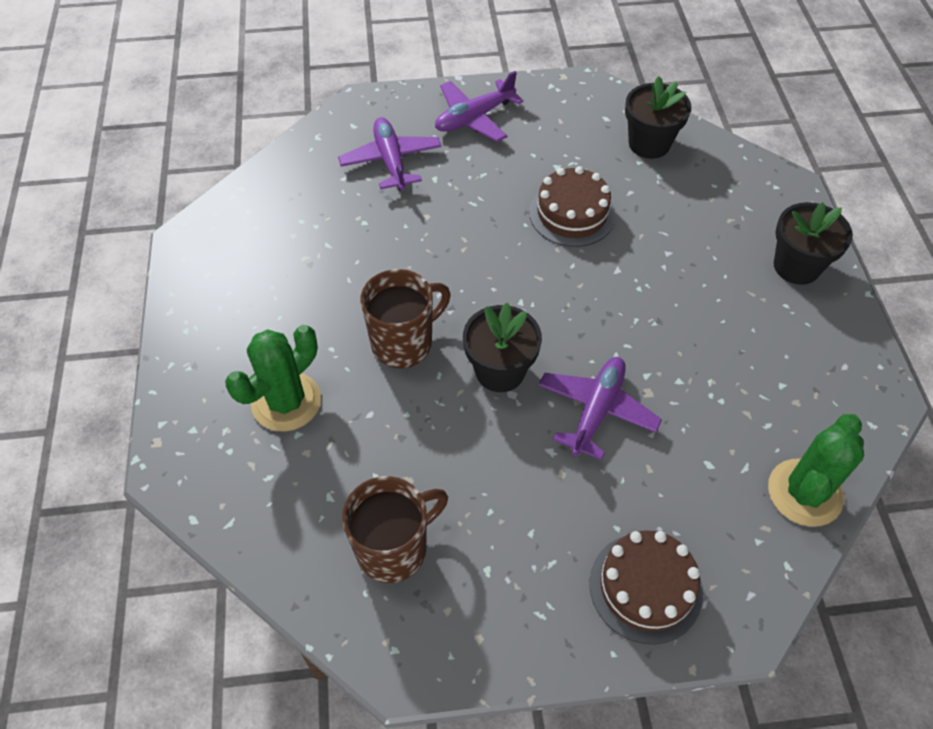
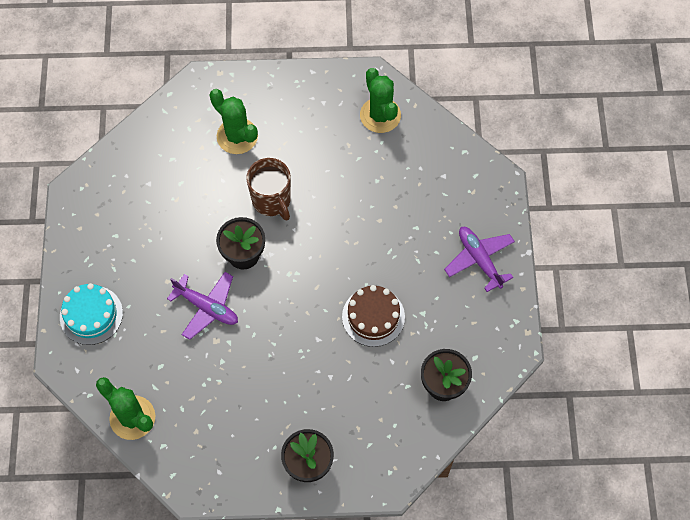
camera: 95 degrees right, 10 degrees up
(256, 224) = (380, 115): none -> green cactus
(391, 161) = (435, 199): purple plane -> none
(394, 548) = (136, 190): brown mug -> none
(645, 587) = (91, 315): brown cake -> turquoise cake

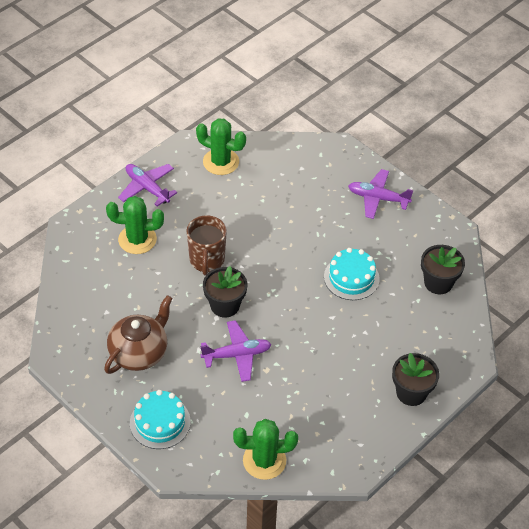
camera: 45 degrees left, 15 degrees down
(136, 241) = (139, 353): none -> brown teapot
(272, 201) = (206, 260): brown mug -> brown mug turned 75 degrees clockwise
(294, 93) = (147, 188): none -> purple plane
(373, 316) = (351, 277): brown cake -> turquoise cake

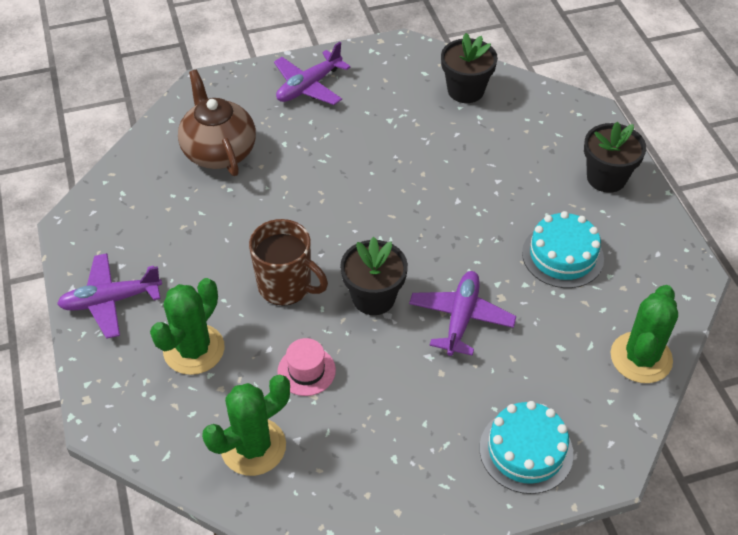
camera: 60 degrees left, 0 degrees up
(139, 353) = (394, 428): brown teapot -> brown teapot (219, 151)
(153, 296) = (306, 371): none -> pink hat
(221, 162) = (132, 203): green cactus -> green cactus (253, 447)
(351, 277) = (410, 158): turquoise cake -> turquoise cake (562, 255)

